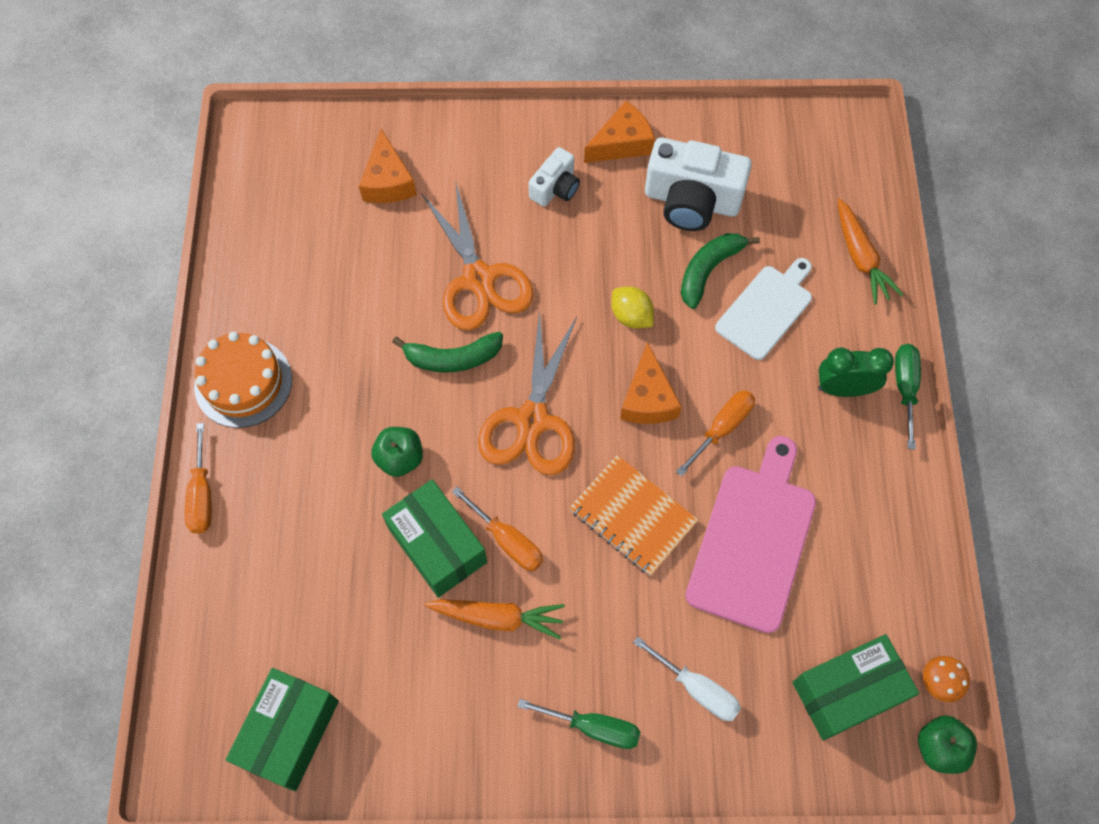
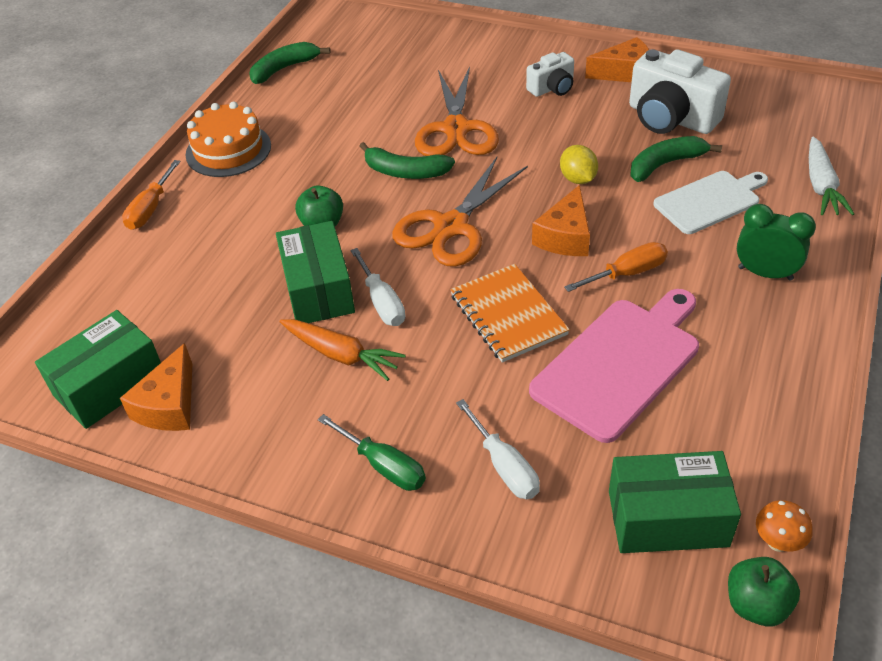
camera: 25 degrees right, 20 degrees down
(242, 236) = (284, 69): none -> green banana
(388, 181) = (416, 59): orange cheese -> orange cheese (169, 405)
(507, 540) = (382, 302): orange screwdriver -> white screwdriver
(860, 257) = (821, 185): orange carrot -> white carrot
(905, 388) = (832, 288): green screwdriver -> none

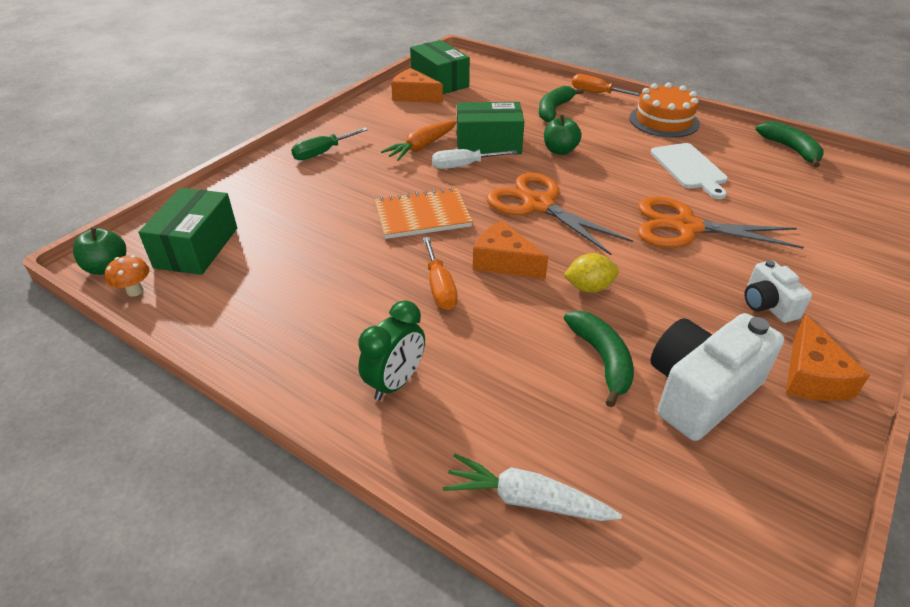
camera: 100 degrees right, 5 degrees down
(405, 172) = (620, 192): green banana -> green banana (554, 110)
(504, 466) = (289, 192): white screwdriver -> none
(620, 364) = (340, 259): pink cutting board -> none
(710, 201) = (526, 377): white cutting board -> white cutting board (689, 168)

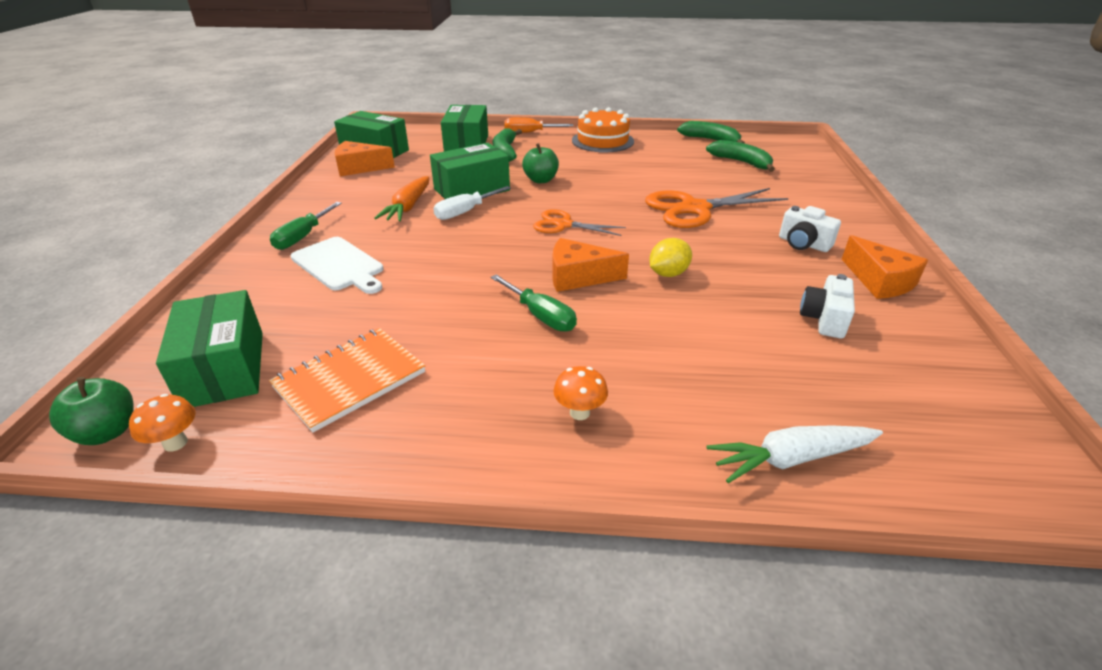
camera: 30 degrees left, 5 degrees down
(395, 382) = (579, 412): green clock -> orange mushroom
(422, 216) = (465, 262): orange notebook -> orange notebook (350, 380)
(439, 287) = (540, 316): orange screwdriver -> green screwdriver
(525, 92) = (466, 144): none -> green box
(538, 205) = (563, 225): orange scissors -> orange scissors, size x0.60
(602, 359) = (733, 323): green banana -> green banana (741, 162)
(689, 168) = (655, 168): white cutting board -> white cutting board (339, 265)
(700, 392) = (824, 319): white camera -> white camera, size x0.55

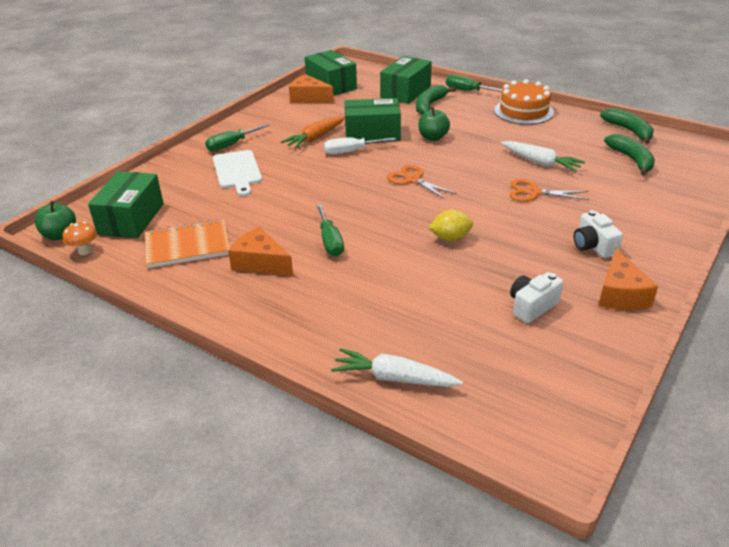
camera: 30 degrees right, 0 degrees up
(529, 133) = (467, 91): orange screwdriver -> green screwdriver
(578, 277) = (382, 222): orange cheese -> orange cheese (260, 263)
(579, 412) = (295, 307): orange mushroom -> none
(669, 181) = (540, 163): none -> white carrot
(694, 209) = (533, 192): orange scissors -> orange scissors, size x0.60

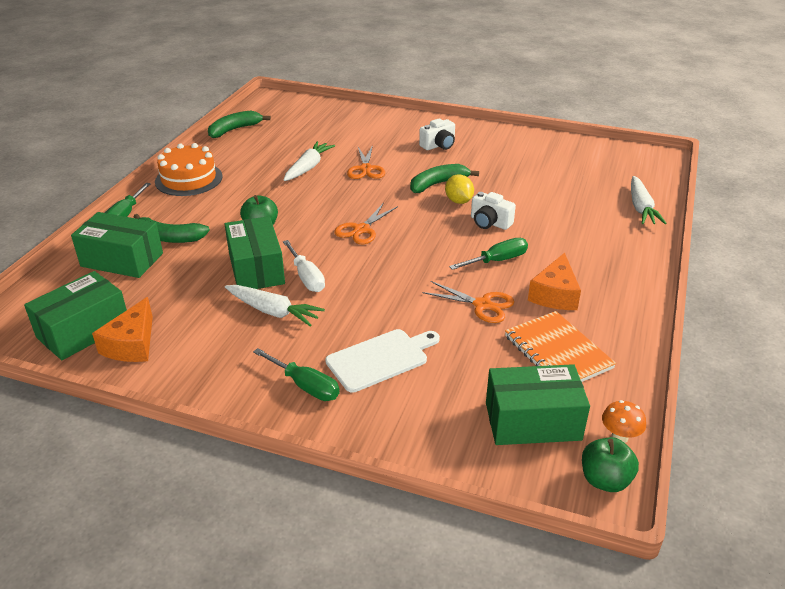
camera: 105 degrees left, 0 degrees up
(270, 222) = (482, 305): none -> orange scissors
(315, 138) = (273, 311): orange carrot -> white carrot
(532, 306) = (527, 165): white camera -> white camera (489, 223)
(620, 294) = (493, 137): orange cheese -> none
(631, 160) = (293, 130): green banana -> green banana (438, 184)

